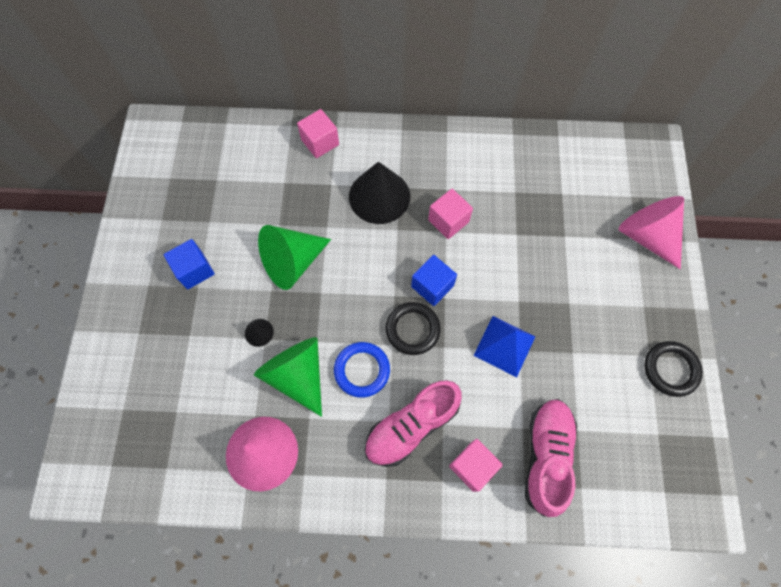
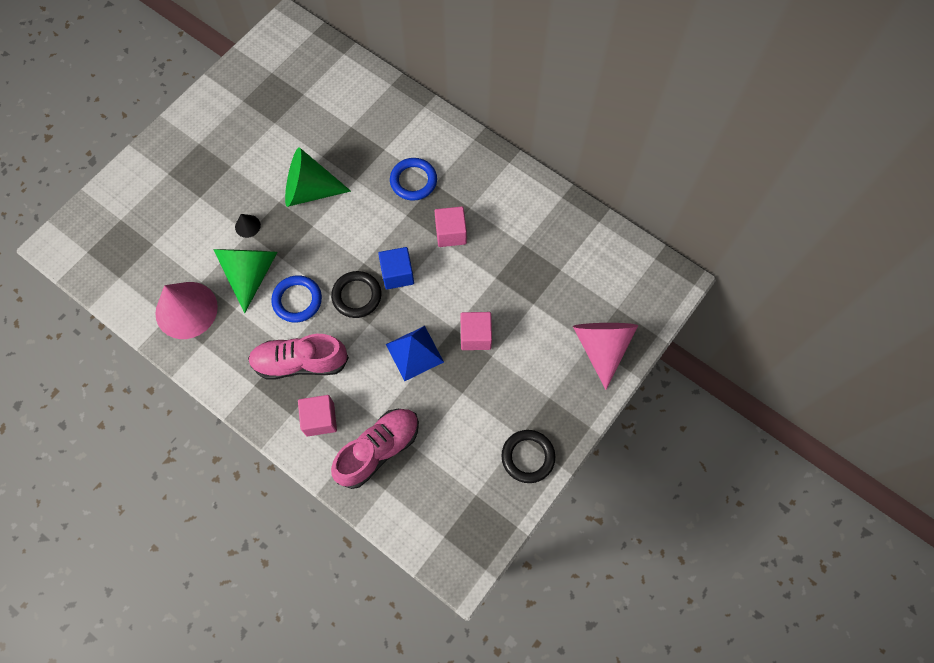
camera: 35 degrees right, 0 degrees up
(194, 270) = (237, 152): blue cube -> none
(320, 142) = (402, 111): pink cube -> pink cube (475, 336)
(379, 196) = (413, 181): black cone -> blue ring

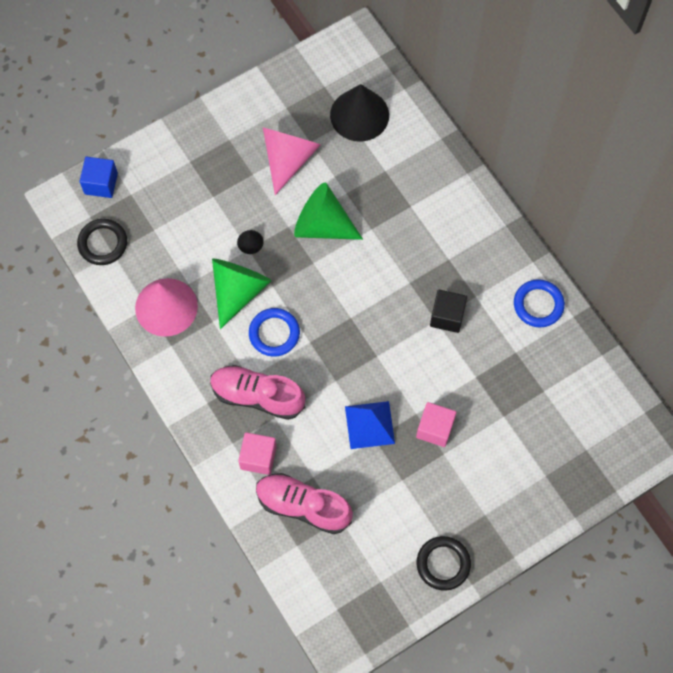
camera: 20 degrees right, 0 degrees up
(311, 87) = (359, 115): none -> black cone
(357, 296) = (333, 349): black ring -> black ring (103, 243)
(378, 450) = (303, 506): pink shoe -> pink shoe turned 135 degrees counterclockwise
(397, 274) = (380, 340): blue cube -> blue cube (101, 183)
(413, 181) = (428, 249): blue ring -> blue ring (538, 305)
(451, 233) = (447, 316): pink cube -> black cube
(601, 347) = (555, 483): pink cone -> pink cone (288, 159)

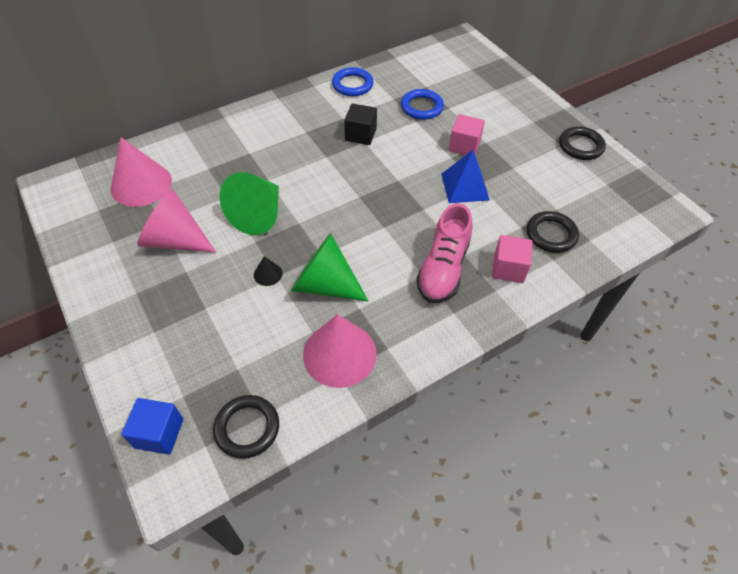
camera: 90 degrees left, 15 degrees down
(274, 333) = (374, 254): blue ring -> blue ring (421, 107)
(303, 506) = (551, 234): pink shoe -> black ring
(359, 115) = (141, 184): black cone -> pink cone

